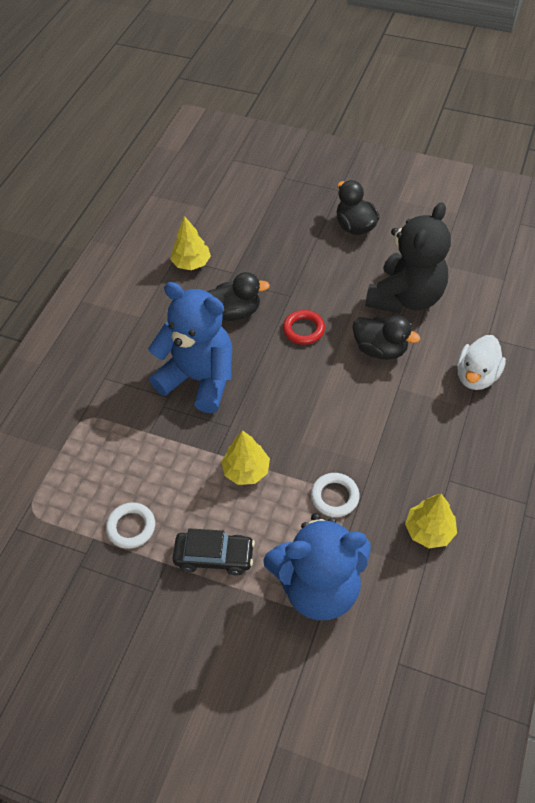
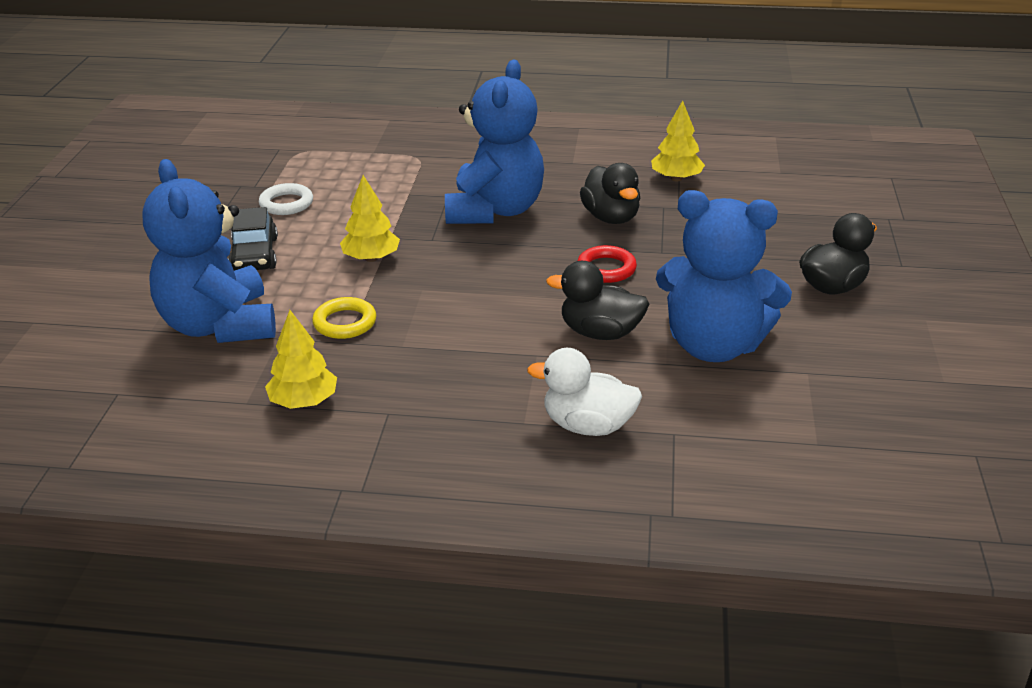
camera: 75 degrees right, 20 degrees down
(334, 497) = (345, 323): white ring -> yellow ring
(380, 349) = (600, 333): black duck -> black duck turned 90 degrees clockwise
(405, 297) = (714, 345): black teddy bear -> blue teddy bear

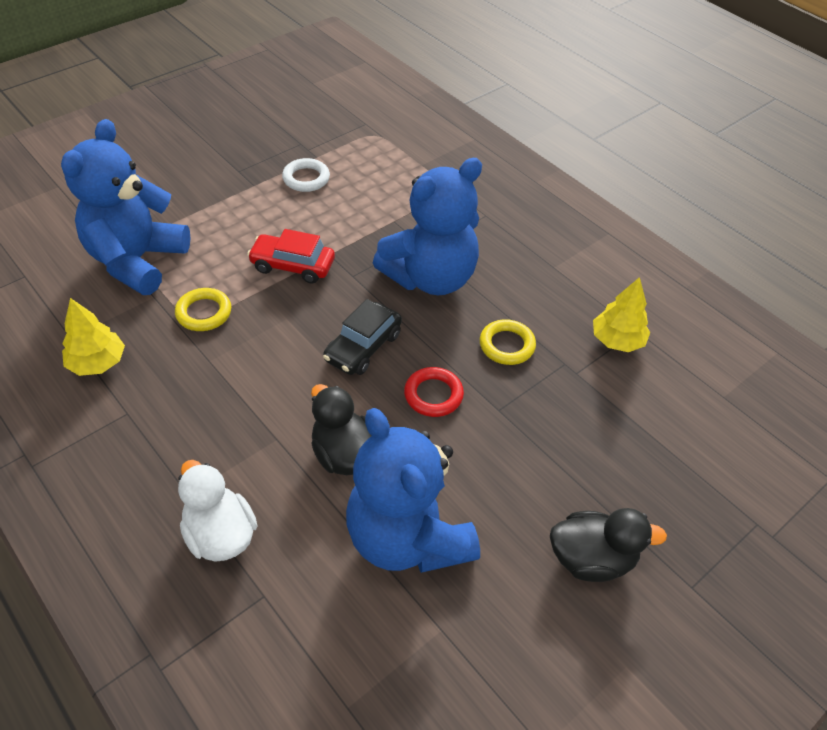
camera: 40 degrees right, 15 degrees up
(254, 255) = (231, 213): black car -> black car (363, 347)
(371, 258) = (292, 266): yellow tree -> red car
(611, 218) = (507, 345): black duck -> yellow ring

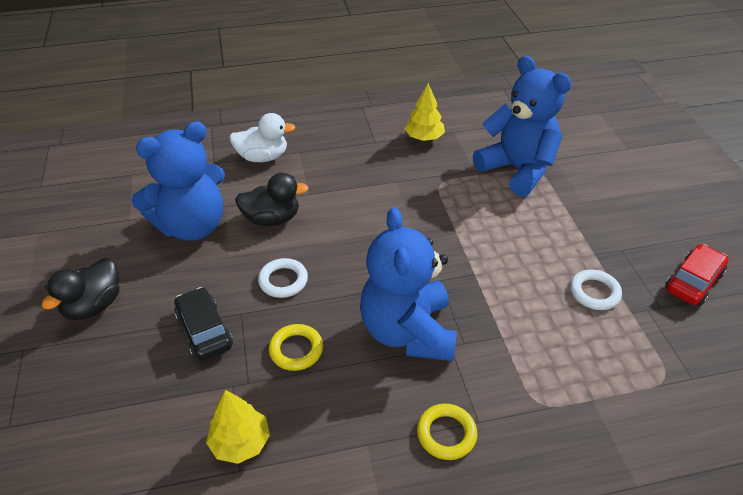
camera: 120 degrees right, 5 degrees down
(204, 313) = (443, 189): yellow ring -> yellow ring (446, 434)
(292, 266) = (471, 247): red car -> red car (693, 282)
(363, 347) = (356, 259): black car -> black car (204, 331)
(407, 537) = (192, 226): blue teddy bear -> blue teddy bear turned 150 degrees clockwise
(433, 395) = (283, 281): red ring -> white ring

